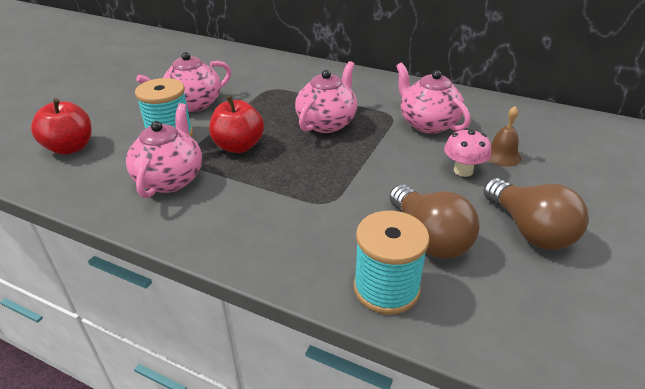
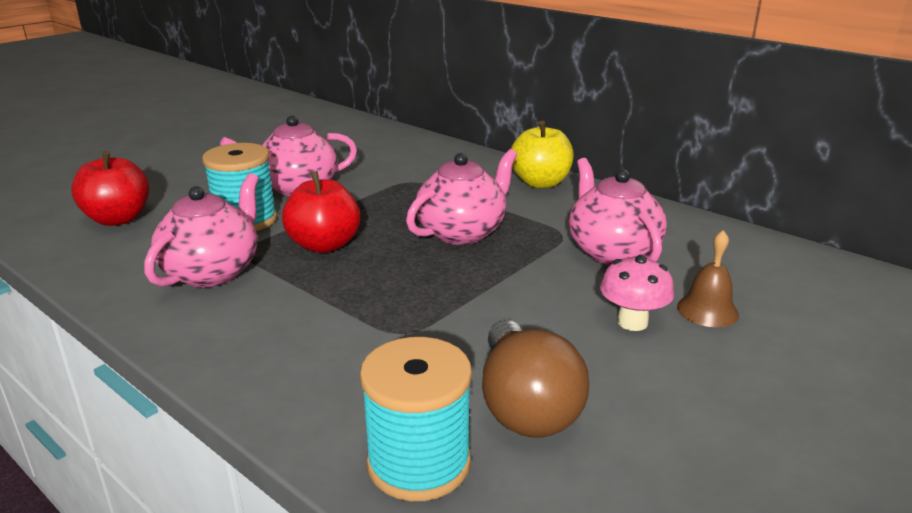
camera: 15 degrees right, 10 degrees down
(358, 79) = (540, 183): none -> yellow apple
(529, 230) = (696, 423): brown light bulb -> none

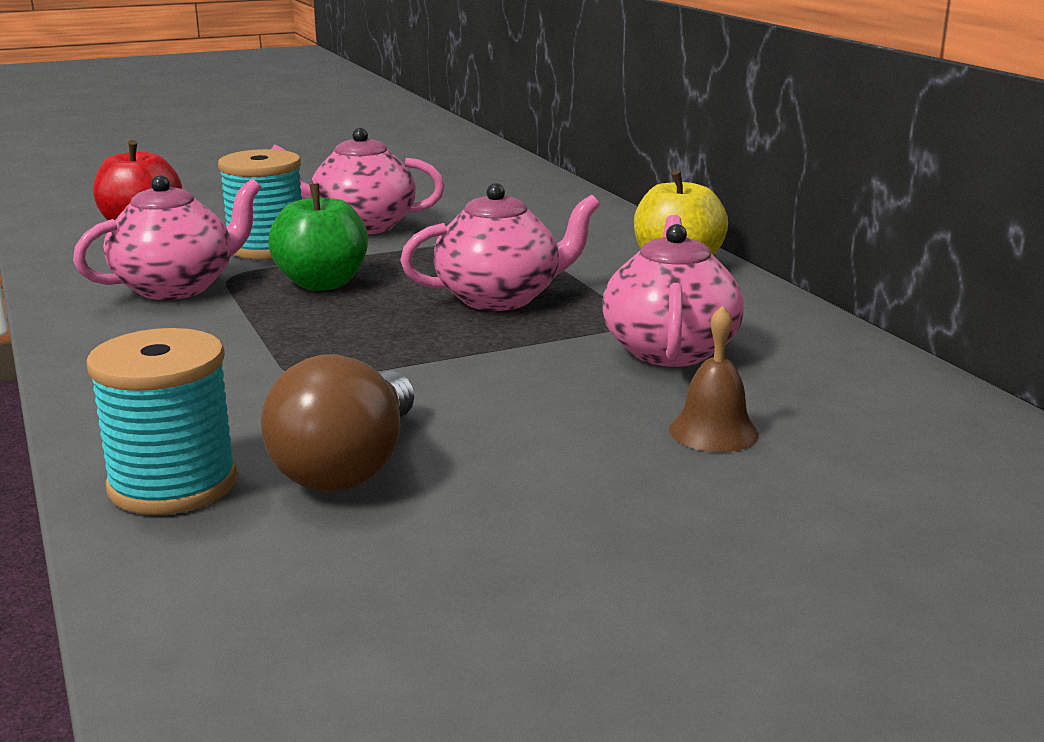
camera: 25 degrees right, 5 degrees down
(324, 245) = (322, 283): red apple -> green apple
(632, 322) = (591, 422): pink mushroom -> none

